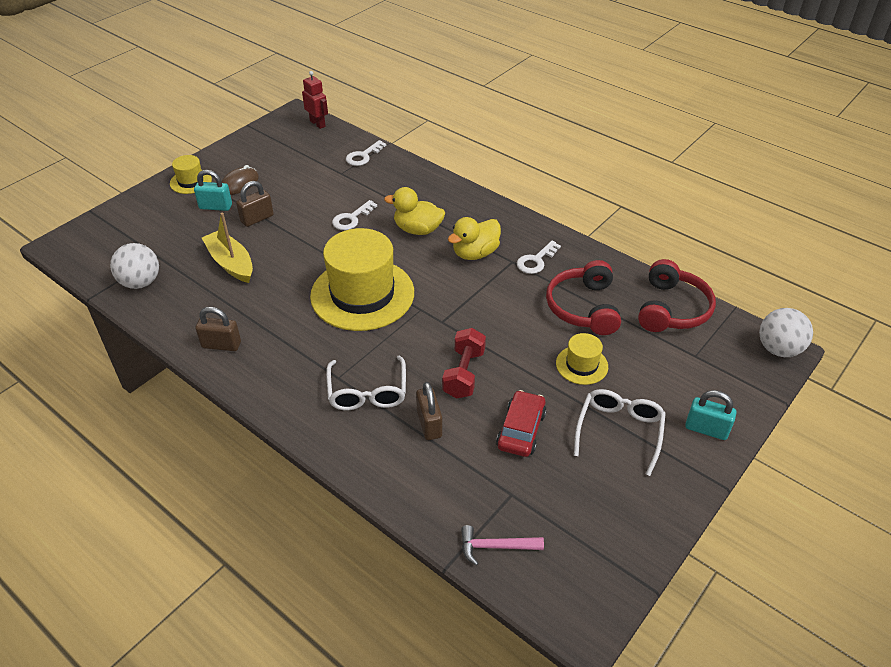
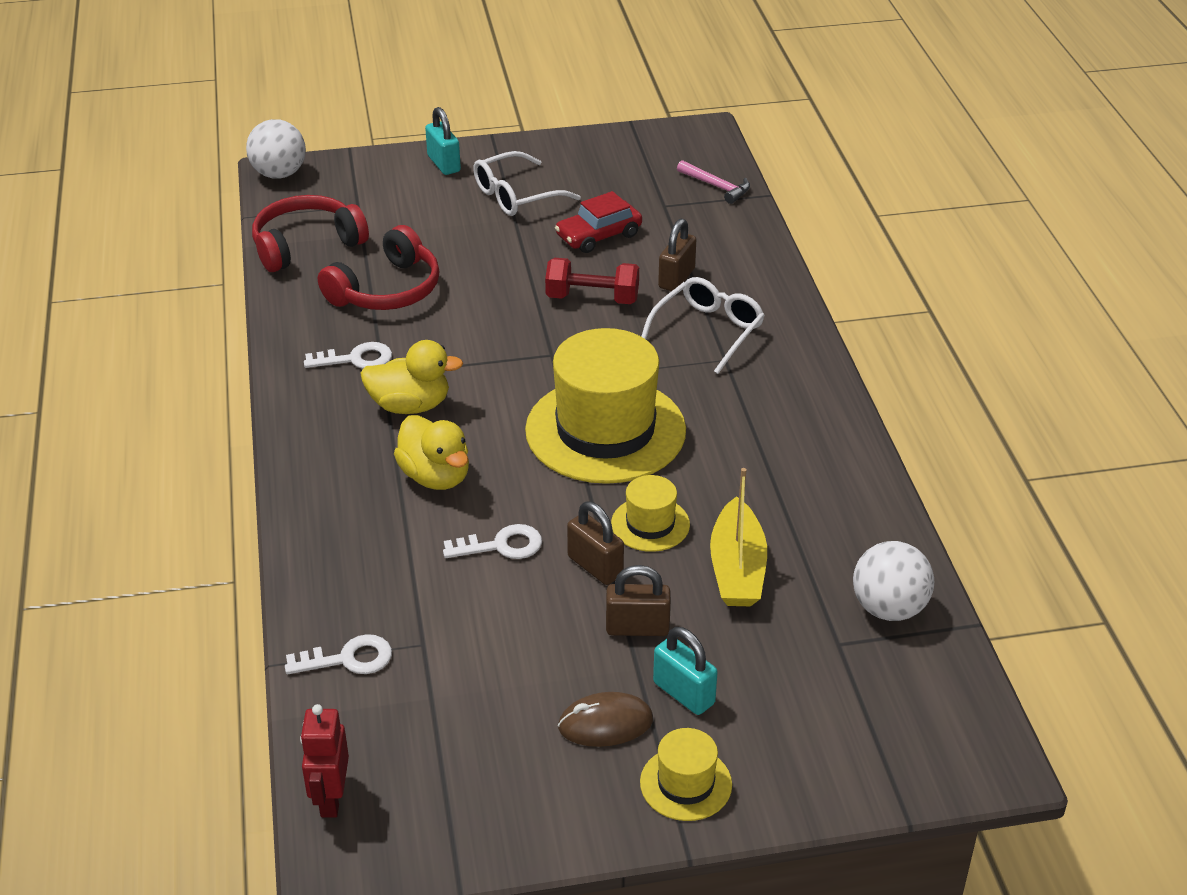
camera: 140 degrees left, 5 degrees down
(221, 345) = (831, 459): brown padlock -> brown padlock (595, 566)
(464, 374) = (592, 298): red dumbbell -> red dumbbell turned 45 degrees clockwise
(581, 365) = (470, 249): yellow hat -> yellow hat (650, 524)

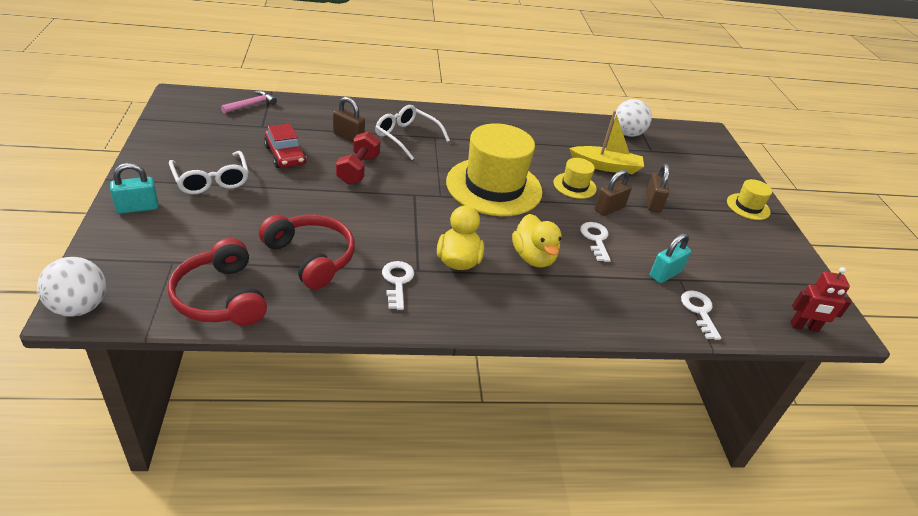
camera: 90 degrees left, 0 degrees up
(435, 476) = (533, 257): yellow duck -> yellow duck turned 105 degrees clockwise
(605, 723) = (719, 223): brown mouse -> none
(684, 693) = (693, 197): turquoise padlock -> turquoise padlock (665, 274)

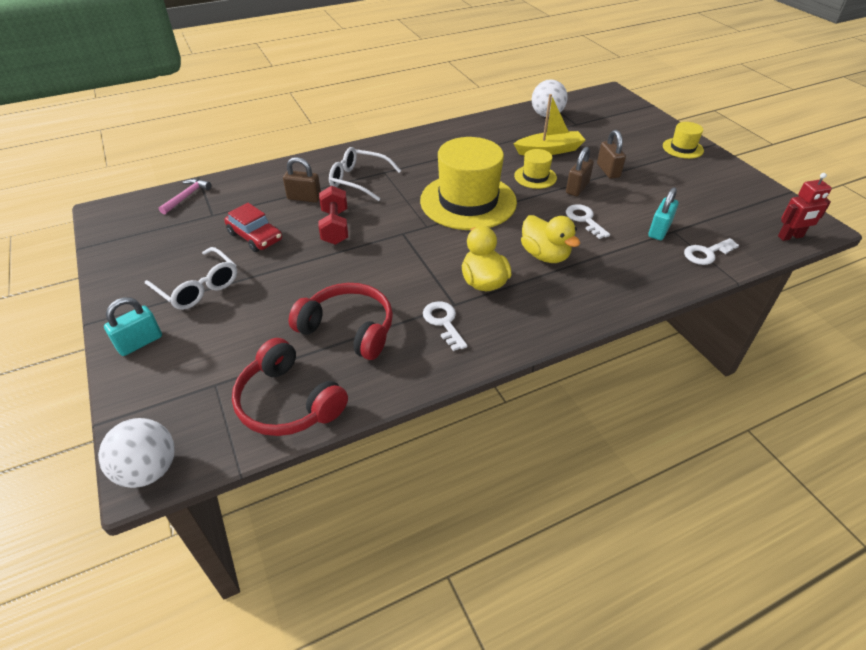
camera: 15 degrees left, 5 degrees up
(699, 311) = (706, 253): white key -> white key turned 90 degrees counterclockwise

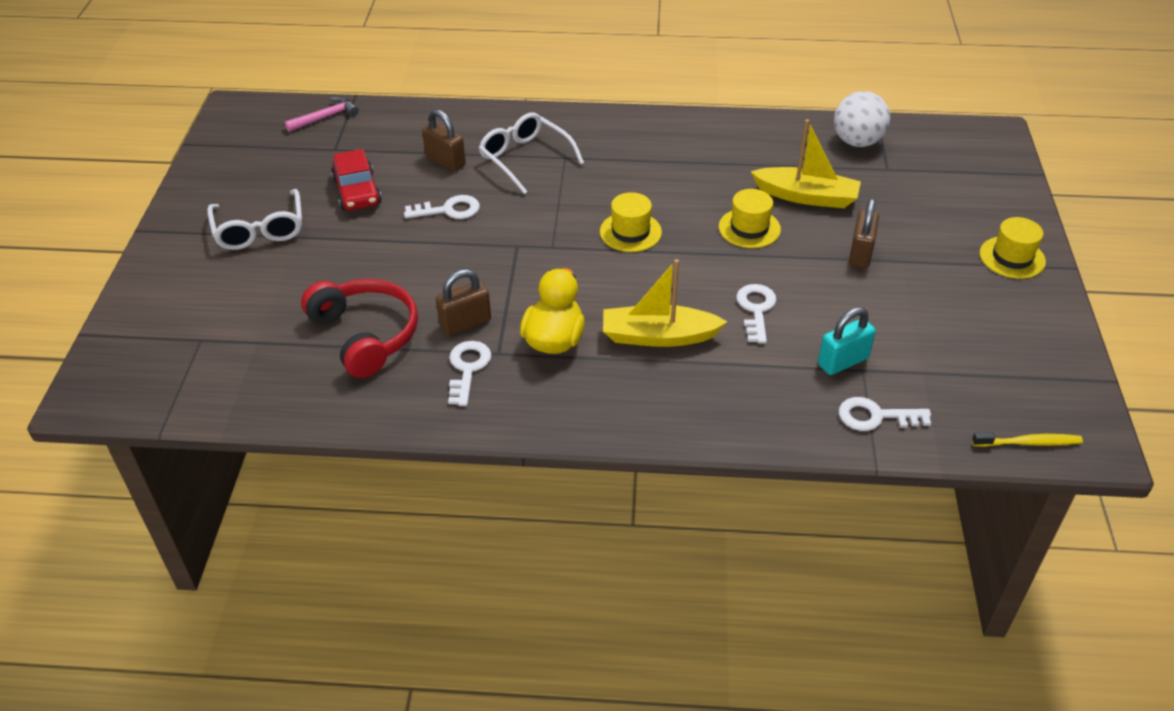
camera: 30 degrees right, 0 degrees up
(140, 342) = (168, 269): turquoise padlock -> none
(149, 470) = (92, 395): white ball -> none
(288, 402) = (250, 386): red headphones -> none
(335, 227) = (449, 210): red dumbbell -> white key
(468, 201) = (630, 232): yellow hat -> yellow hat, size x0.46
(545, 255) = (658, 336): yellow duck -> yellow boat
(577, 188) = (790, 263): brown padlock -> brown padlock (465, 323)
(790, 237) = (1028, 443): red robot -> yellow toothbrush

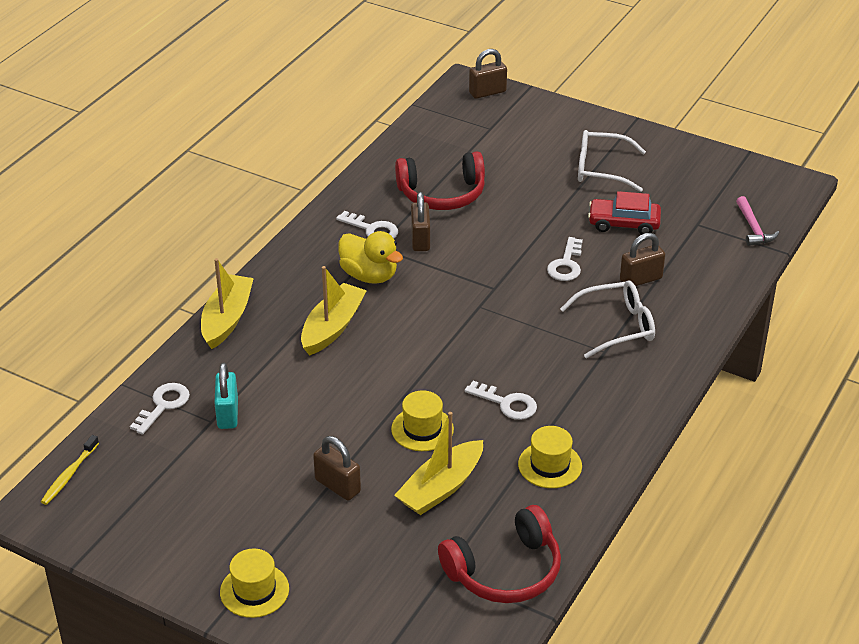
camera: 115 degrees right, 5 degrees down
(108, 368) = (487, 92): none -> brown padlock
(630, 232) = (467, 355): yellow hat -> yellow hat (550, 465)
(707, 427) = (227, 319): none -> yellow boat
(756, 309) = (320, 390): white key -> white key (506, 403)
(857, 142) = (505, 570): white ball -> red headphones

